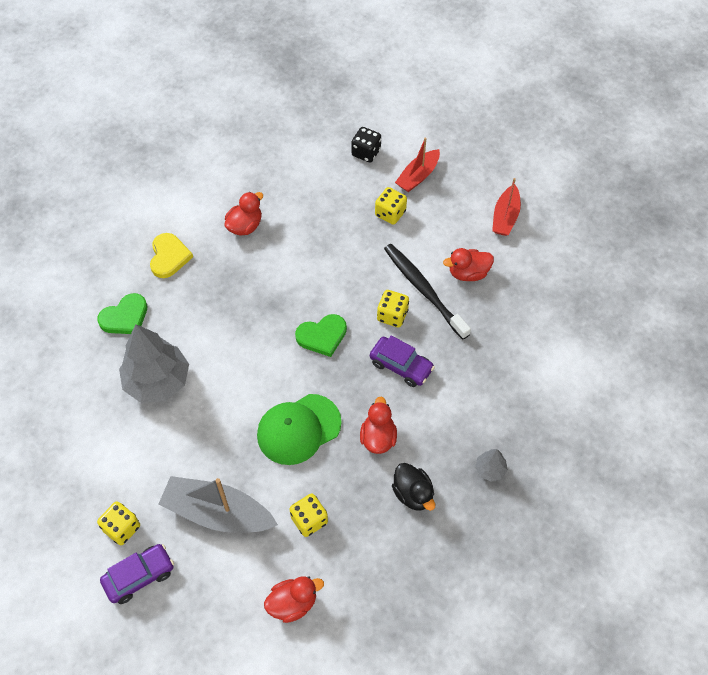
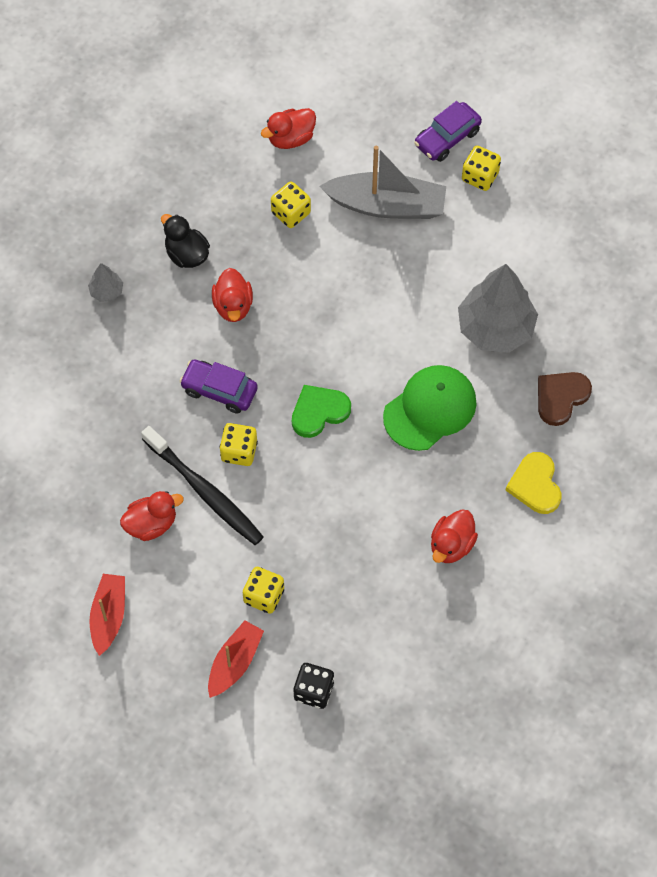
camera: 170 degrees right, 5 degrees up
(125, 317) = (561, 397): green heart -> brown heart
(298, 429) = (322, 301): green cap -> green cap (430, 409)

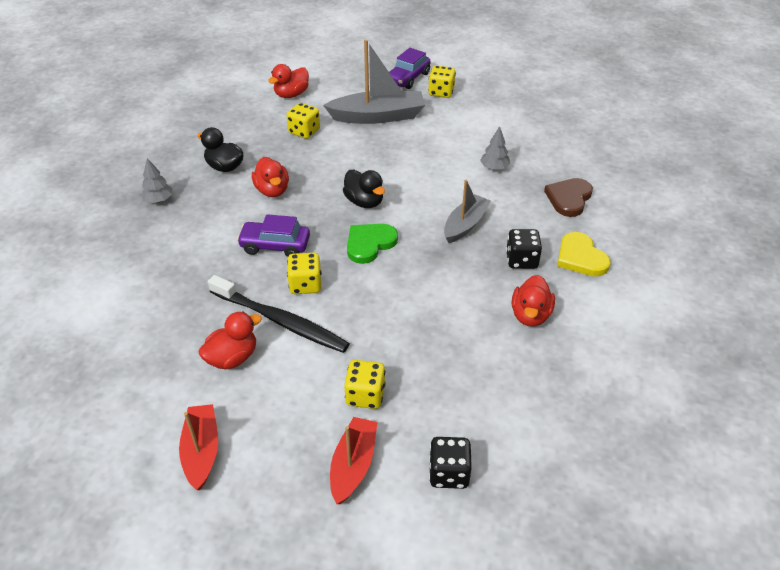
camera: 15 degrees left, 20 degrees down
(330, 348) = (364, 202): none -> black duck
(430, 409) = (465, 225): green cap -> grey boat
(471, 473) = (521, 260): none -> black dice
(495, 328) = (494, 168): grey tree -> grey tree, size x0.45

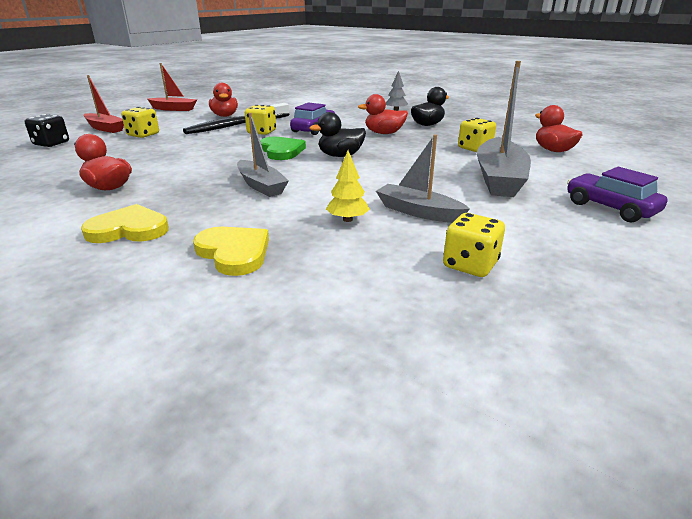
camera: 110 degrees right, 15 degrees down
(441, 92) = (566, 222): yellow dice -> yellow dice (470, 265)
(462, 143) = (418, 212): none -> grey boat
(494, 168) = (347, 219): grey tree -> yellow tree
(521, 260) = (175, 199): black dice -> none
(569, 198) = (234, 253): brown heart -> yellow heart

